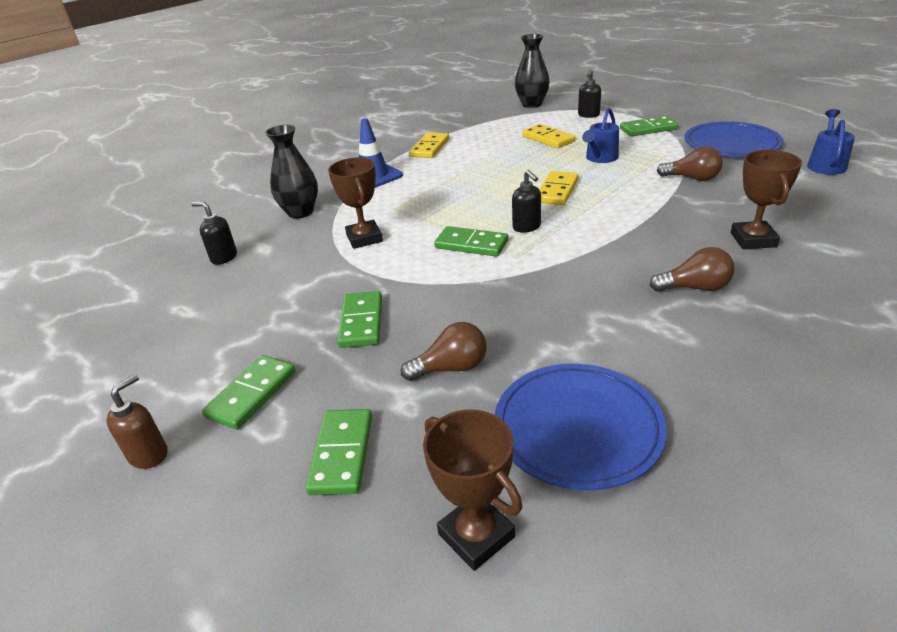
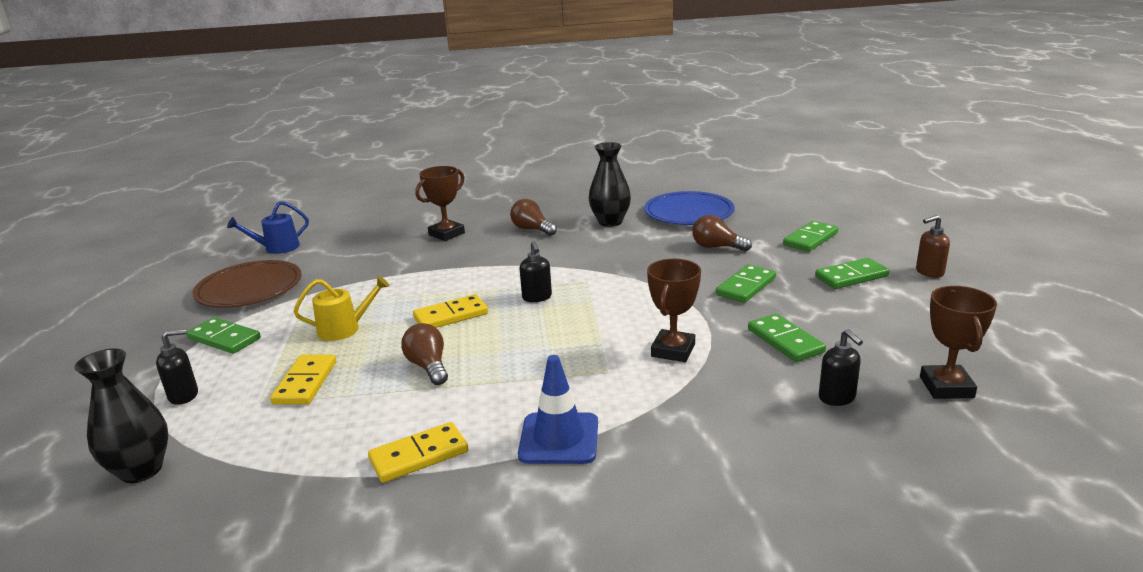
camera: 140 degrees left, 10 degrees down
(300, 212) = (706, 423): black vase -> black vase (610, 222)
(471, 244) = (597, 303): green domino -> green domino (785, 341)
(476, 535) = (771, 206): brown trophy -> brown trophy (946, 387)
(527, 227) = (537, 297): black soap dispenser -> black soap dispenser turned 150 degrees clockwise
(600, 158) = (344, 329): blue watering can -> yellow watering can
(692, 178) = (356, 278): brown light bulb -> brown light bulb (428, 367)
(731, 144) = (249, 288): blue plate -> brown plate

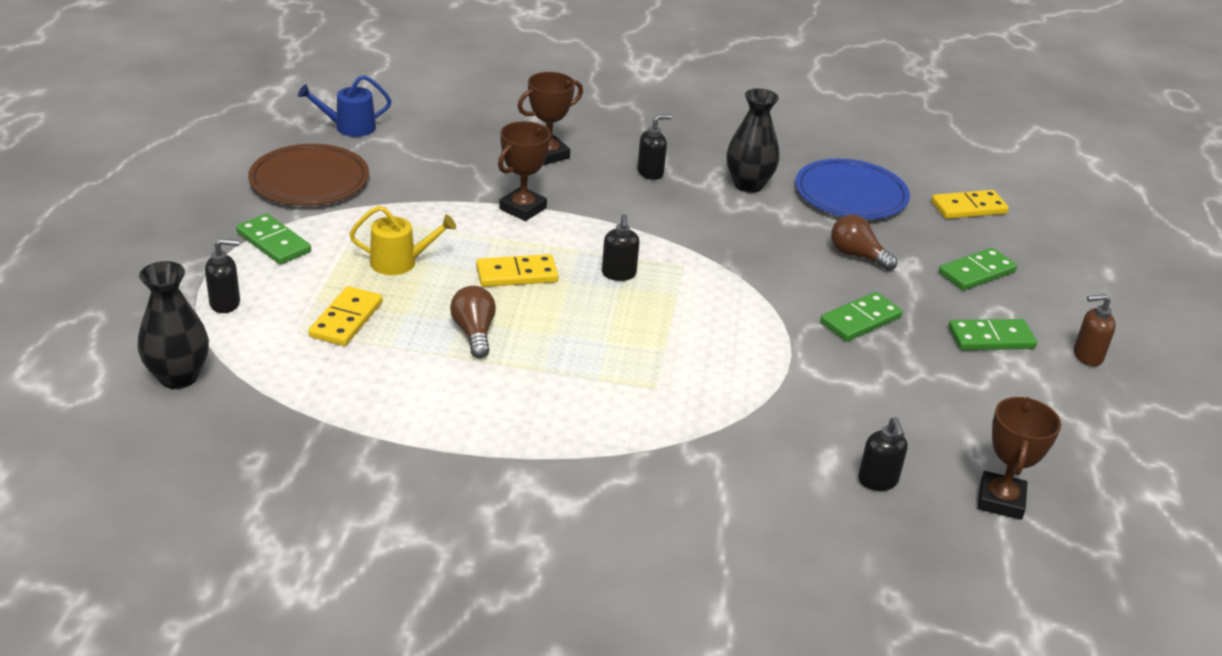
camera: 10 degrees right, 10 degrees up
(419, 455) = (436, 431): yellow domino -> yellow domino (968, 208)
(532, 229) = (650, 173): brown light bulb -> black soap dispenser
(559, 439) = (576, 449): blue traffic cone -> none
(673, 350) = (736, 381): brown trophy -> brown trophy (523, 208)
(785, 341) = (863, 401): green domino -> none

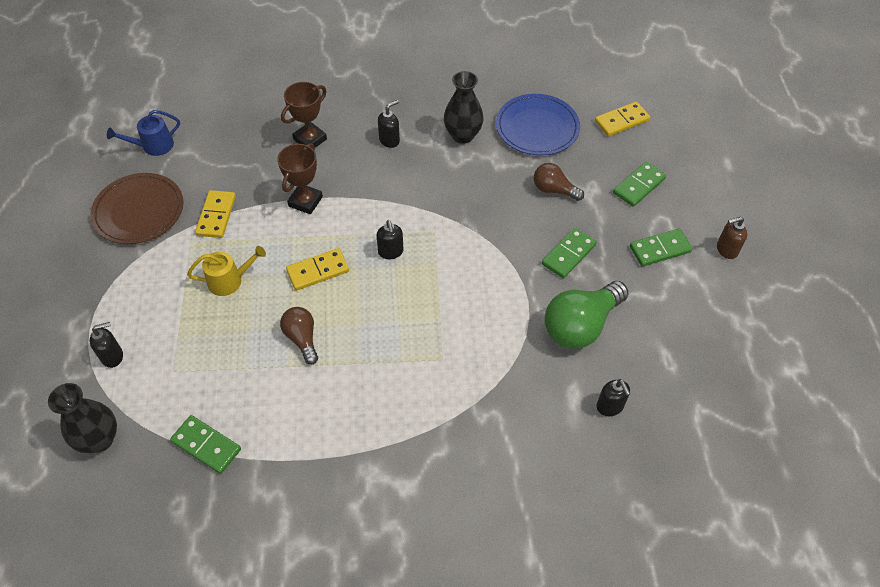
camera: 10 degrees left, 20 degrees up
(273, 242) = (130, 284): green domino -> green domino (206, 445)
(346, 320) = (206, 349): yellow domino -> yellow domino (216, 216)
(858, 392) = (581, 325): none -> green light bulb
(1000, 500) = (693, 402): brown trophy -> none

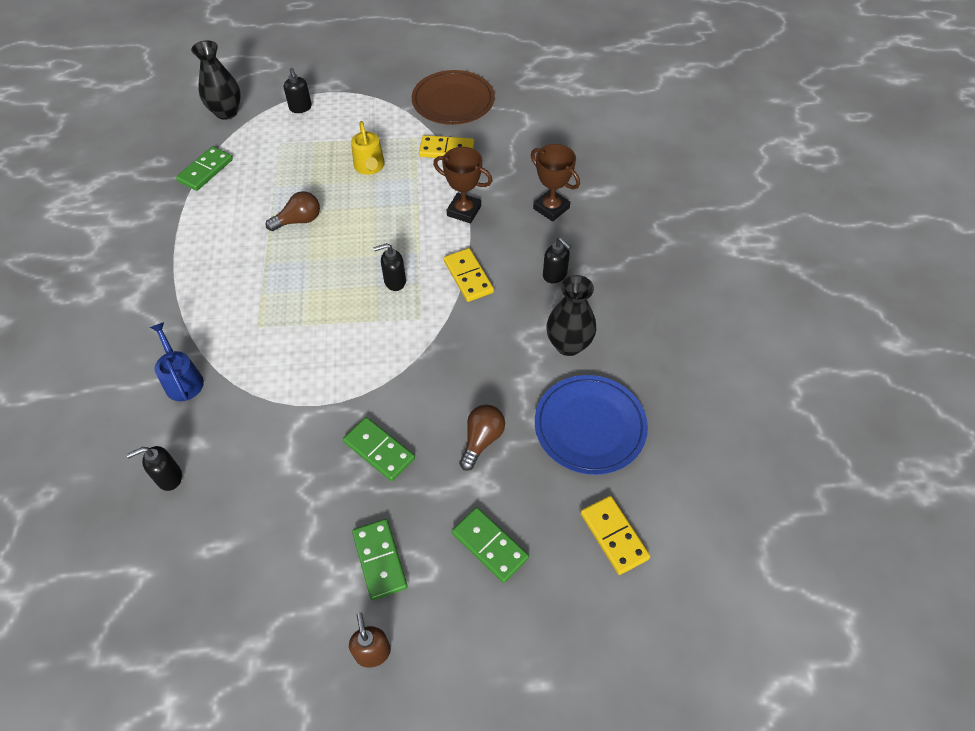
camera: 90 degrees right, 0 degrees up
(153, 146) = (534, 99): blue watering can -> blue watering can (182, 380)
(318, 271) = (375, 226): yellow domino -> yellow domino (468, 277)
(581, 325) = (277, 456): green light bulb -> none

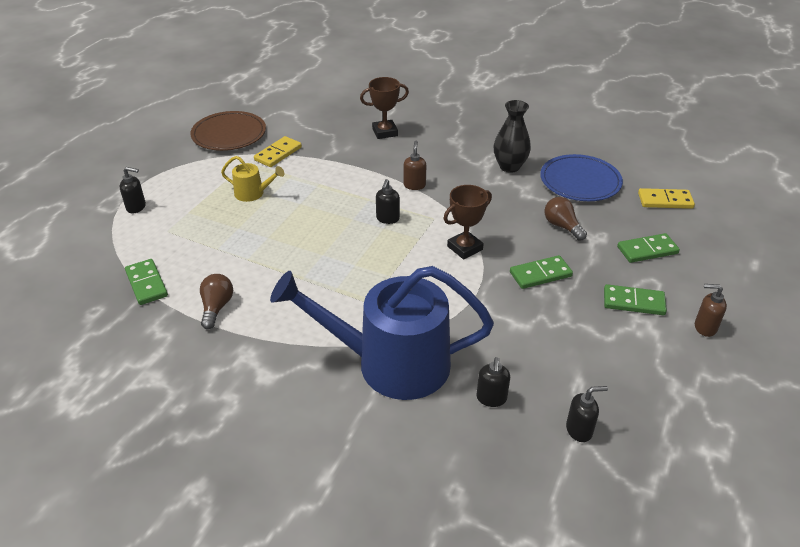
camera: 60 degrees left, 15 degrees down
(182, 380) = (391, 363): blue watering can -> blue watering can, size x2.39
(226, 112) = (83, 250): black vase -> none
(298, 221) = (272, 247): brown light bulb -> brown light bulb (216, 307)
(464, 211) = (349, 166): brown trophy -> brown trophy (465, 248)
(468, 277) = (414, 185): yellow domino -> brown soap dispenser
(555, 275) = (446, 151): black soap dispenser -> black soap dispenser (579, 430)

